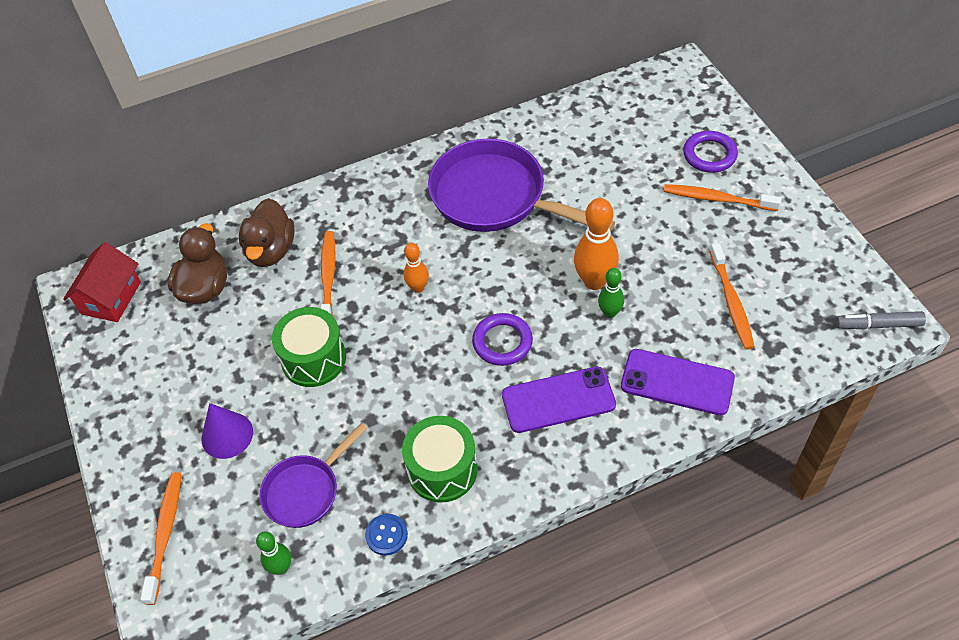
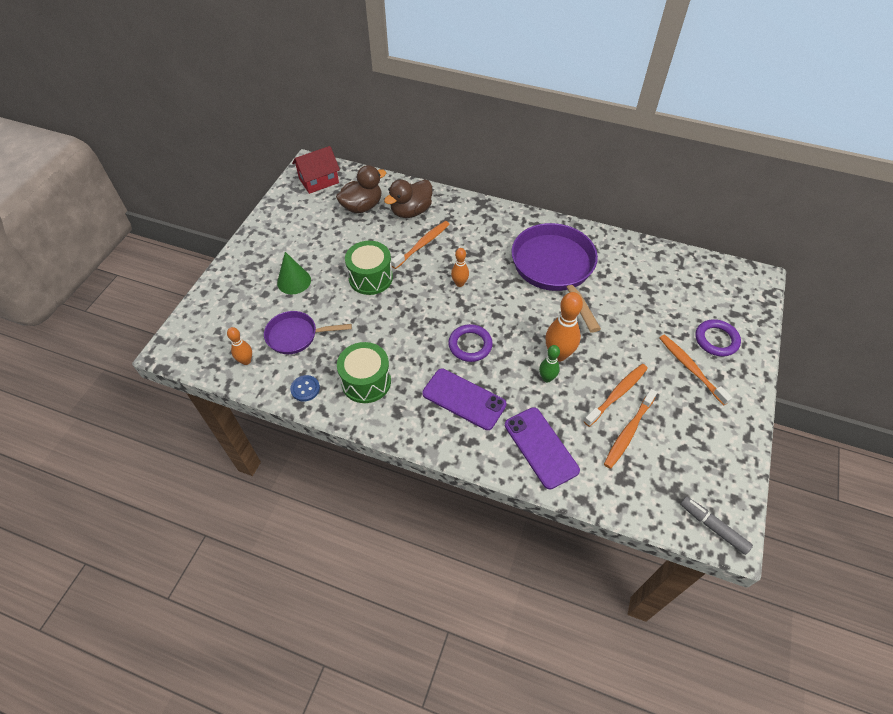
camera: 40 degrees right, 0 degrees up
(165, 535) = (220, 303): orange toothbrush -> orange toothbrush (617, 394)
(227, 435) = (294, 281): purple cone -> green cone
(281, 567) = (246, 361): green bowling pin -> orange bowling pin

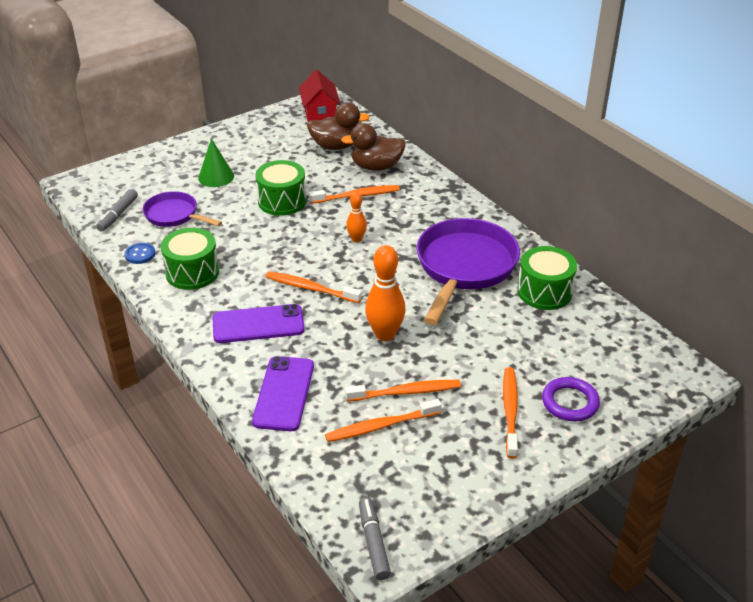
camera: 35 degrees right, 15 degrees down
(246, 361) = (118, 215): orange bowling pin -> grey marker
(319, 181) = (320, 113): red house -> red house turned 75 degrees clockwise
(464, 399) = (258, 324): purple phone -> purple phone turned 75 degrees counterclockwise
(470, 345) = (311, 288): purple ring -> orange toothbrush
(547, 378) = (352, 346): green bowling pin -> none
(622, 261) = (544, 292): none -> green drum

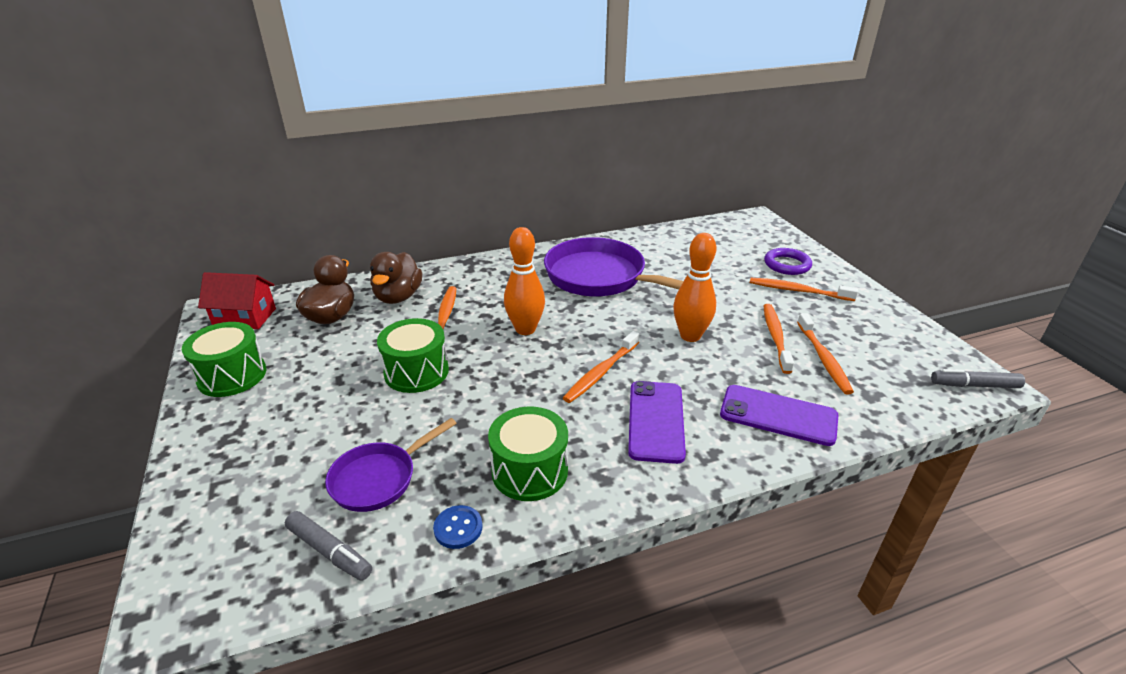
camera: 75 degrees left, 5 degrees down
(216, 177) = (312, 424): green cone -> none
(356, 239) = (525, 329): orange bowling pin -> orange bowling pin, size x1.74
(544, 292) = (649, 249): green drum -> green drum (232, 375)

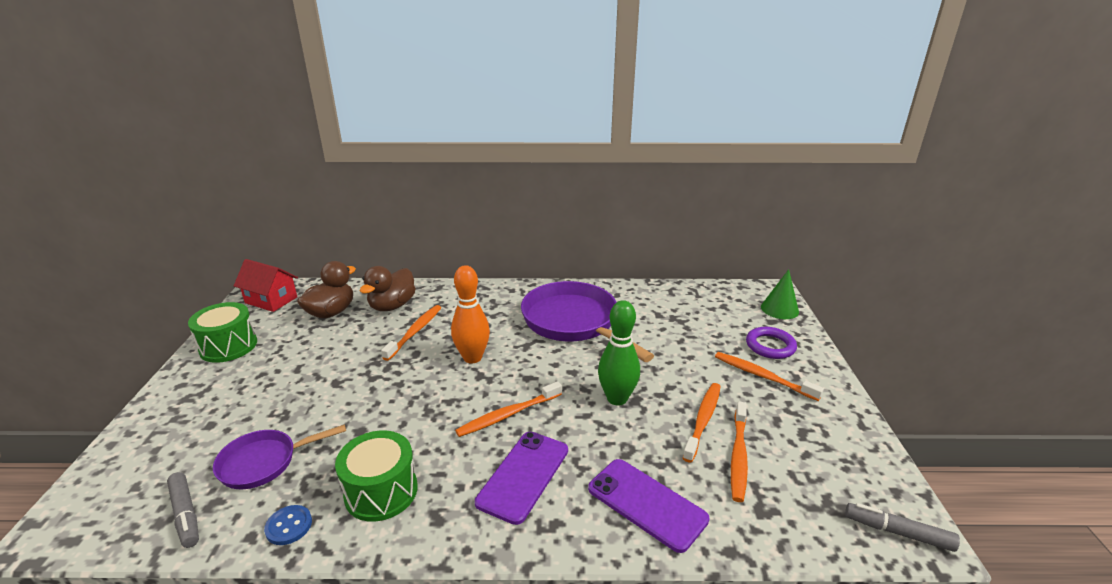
camera: 20 degrees right, 5 degrees down
(416, 372) = (358, 376): green drum -> none
(690, 336) = (617, 398): orange bowling pin -> green bowling pin
(773, 232) = (779, 309): none -> green cone

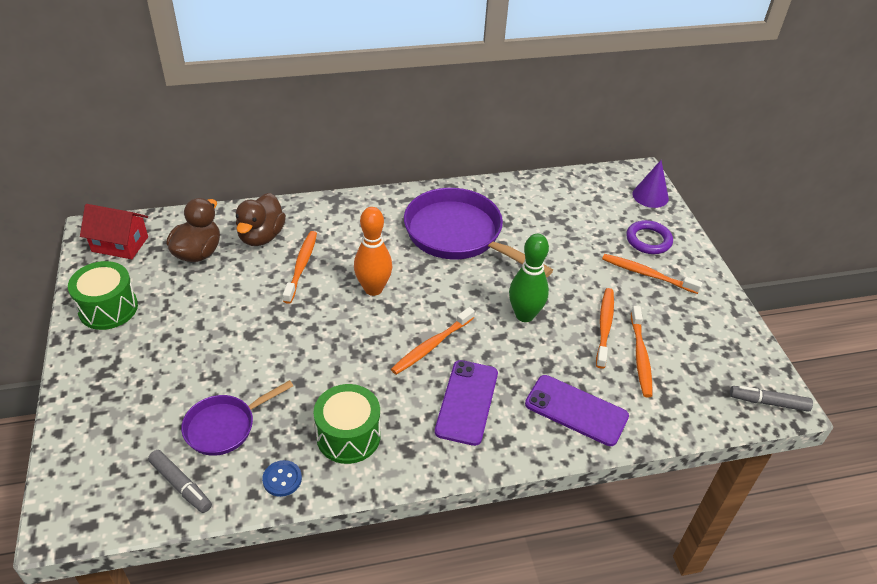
camera: 15 degrees left, 15 degrees up
(779, 309) = (650, 196): green cone -> purple cone

